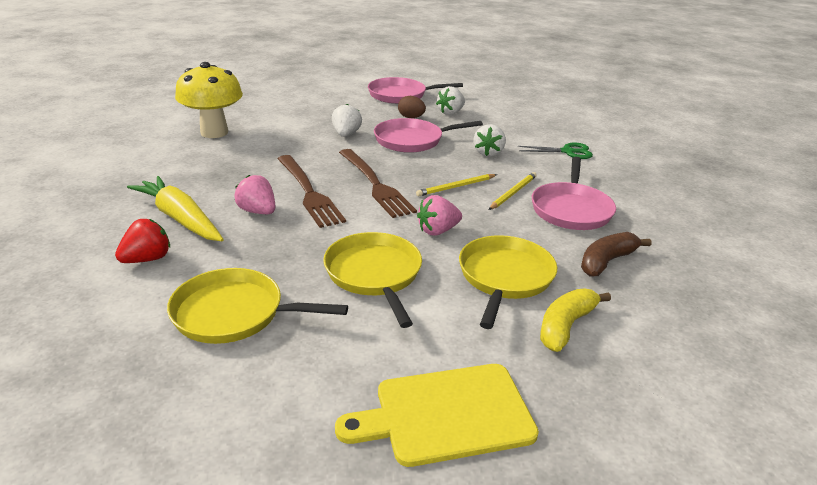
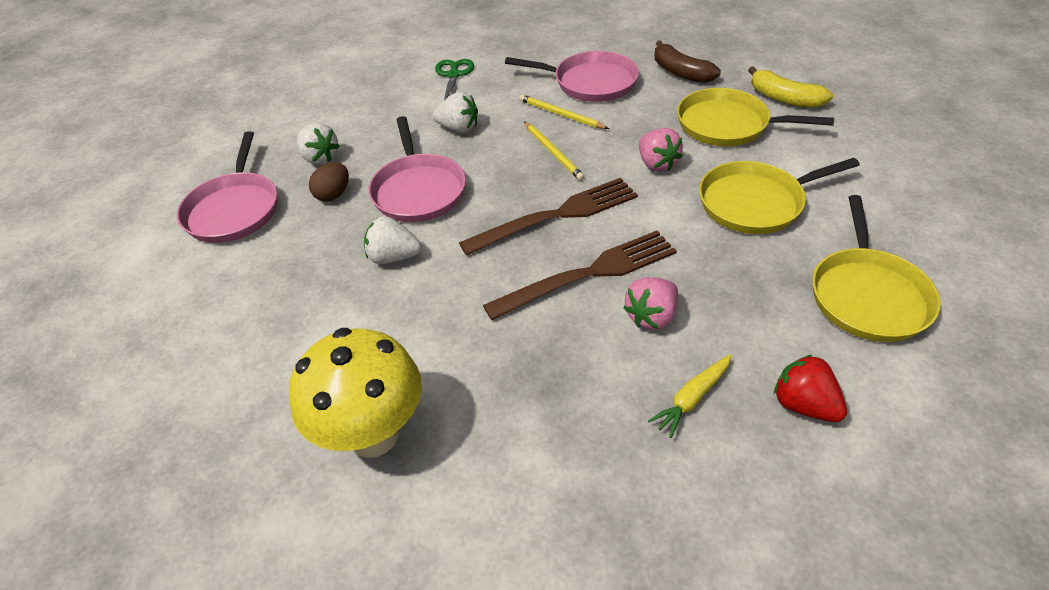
camera: 85 degrees left, 15 degrees up
(180, 218) = (692, 398): yellow carrot -> yellow carrot, size x0.53
(446, 414) = (919, 155): yellow cutting board -> none

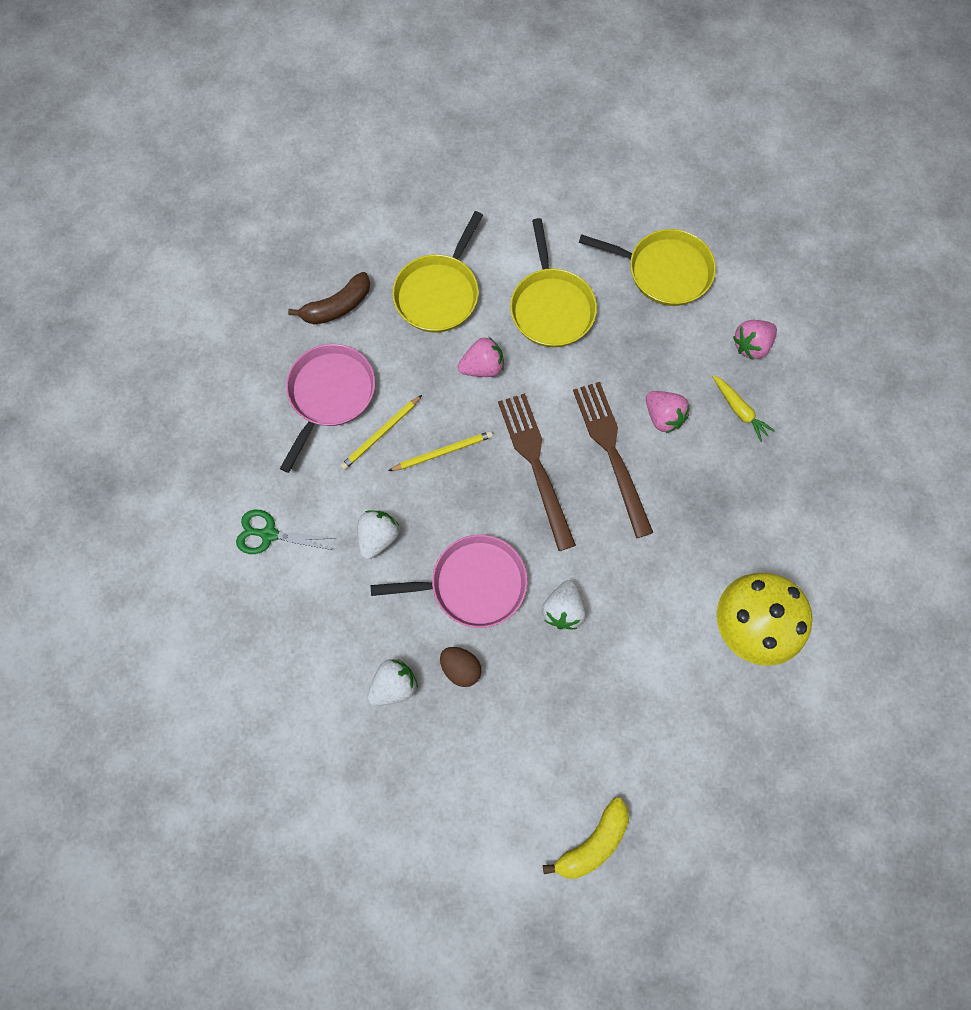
camera: 85 degrees left, 25 degrees up
(234, 210) = (462, 772): pink pan -> none
(784, 98) = (410, 234): yellow banana -> yellow banana (592, 843)
(803, 405) = (751, 346): red strawberry -> pink strawberry

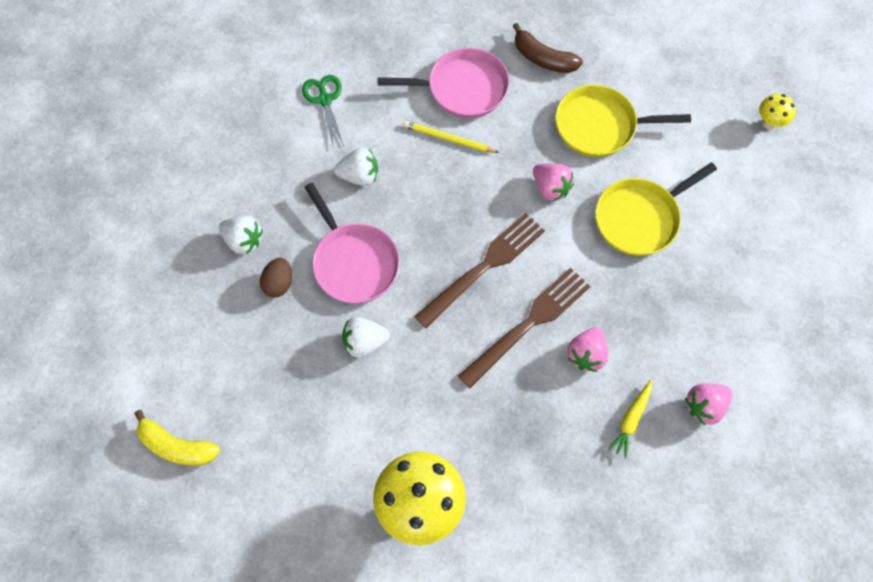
camera: 65 degrees right, 5 degrees down
(443, 452) = (457, 191): yellow pencil -> none
(510, 156) = (769, 123): none -> yellow mushroom
(664, 271) = (735, 298): yellow pan -> none
(751, 346) = (705, 406): pink strawberry -> pink strawberry turned 60 degrees counterclockwise

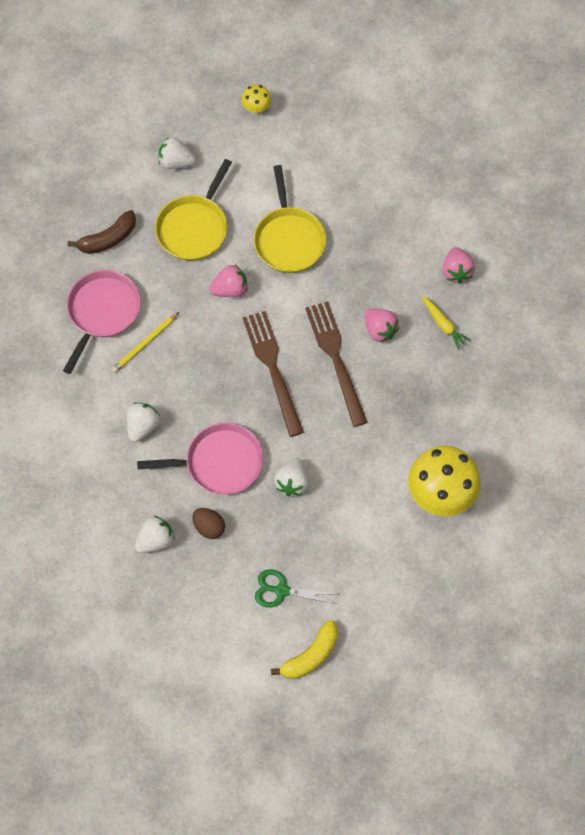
camera: 65 degrees left, 0 degrees up
(325, 99) = (53, 424): green scissors -> green scissors (281, 590)
(662, 78) = (176, 162): none -> white strawberry

